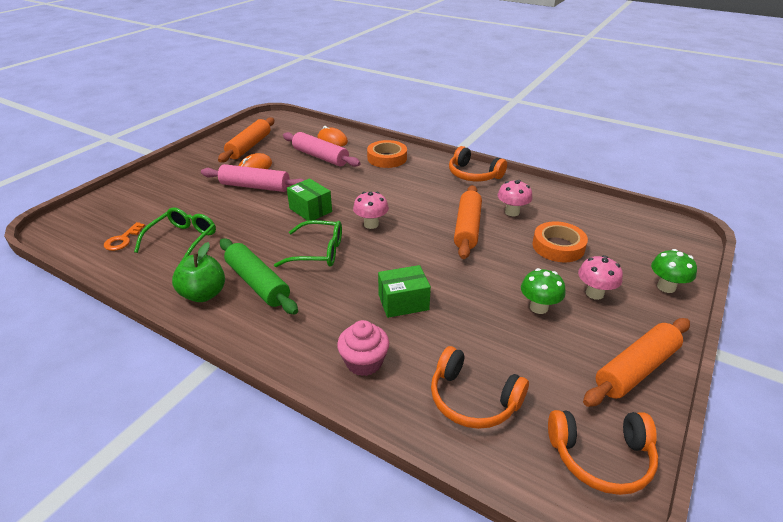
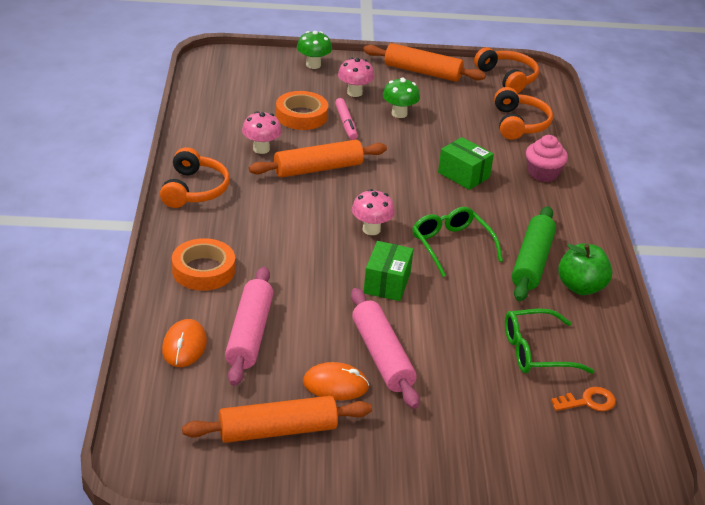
camera: 125 degrees left, 0 degrees up
(533, 266) = (346, 123): none -> pink marker

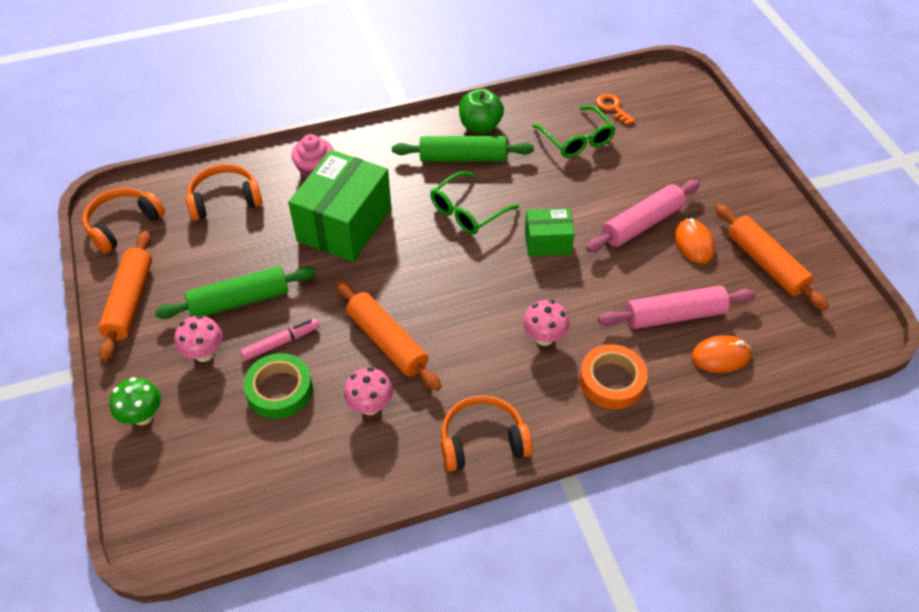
camera: 105 degrees left, 15 degrees up
(301, 116) = (279, 390): orange tape -> green tape
(371, 229) = (473, 271): pink mushroom -> pink mushroom (544, 337)
(399, 113) = (240, 300): green mushroom -> green rolling pin
(463, 175) = (344, 224): green box -> green box, size x1.87

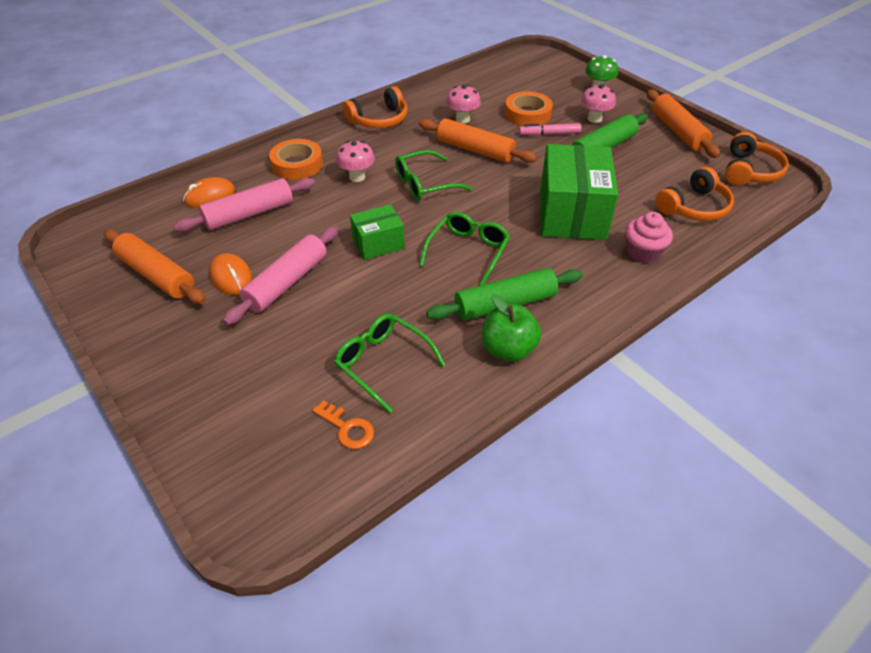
camera: 160 degrees right, 5 degrees down
(279, 390) = (527, 114): green tape -> orange tape
(280, 343) = (549, 134): pink marker -> pink marker turned 45 degrees clockwise
(471, 304) = (425, 184): none -> green glasses

